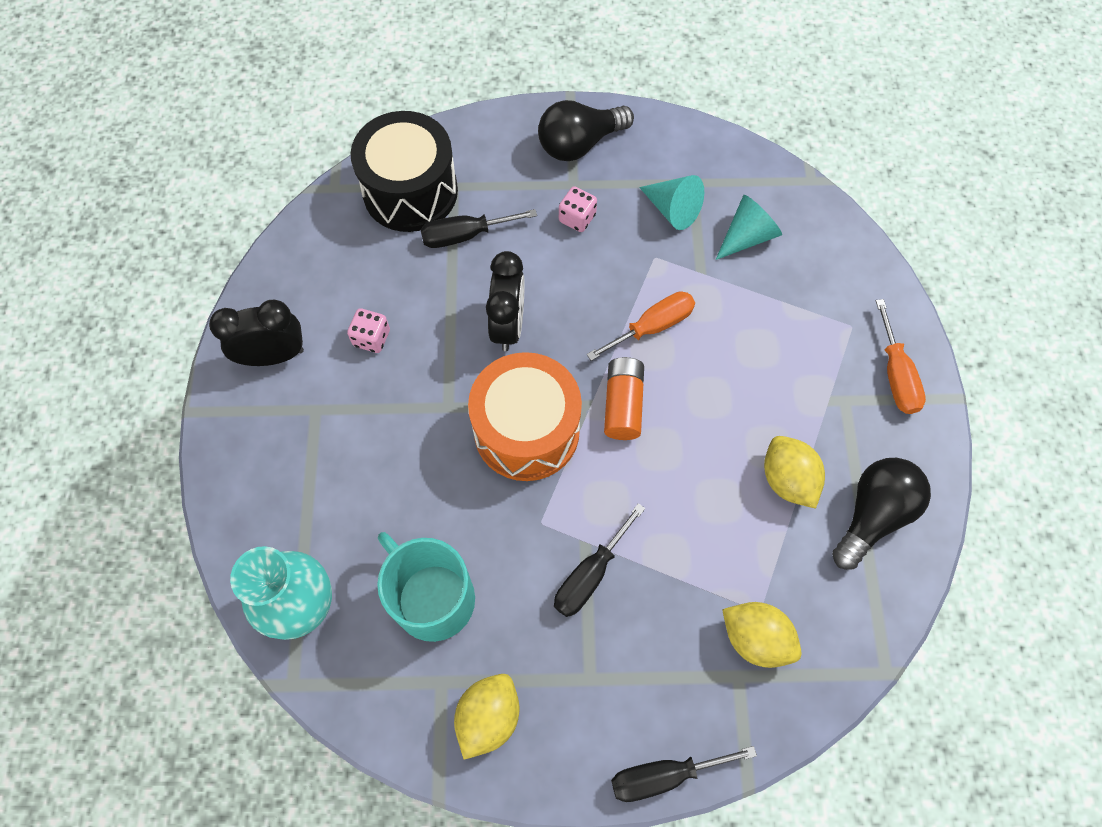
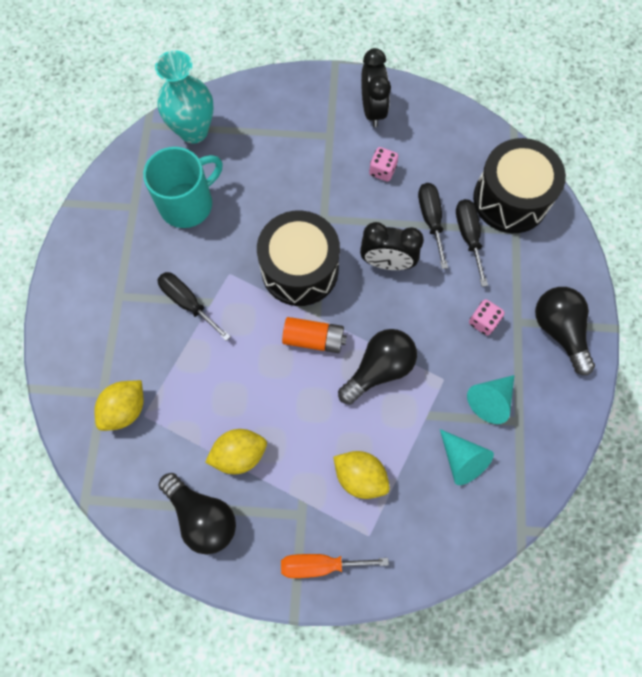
camera: 95 degrees right, 5 degrees up
(488, 717) = (106, 233): yellow lemon -> yellow lemon (360, 476)
(526, 430) = (299, 269): orange drum -> black drum
(652, 327) = (379, 369): orange screwdriver -> black light bulb
(663, 775) = (50, 335): black screwdriver -> black screwdriver (431, 220)

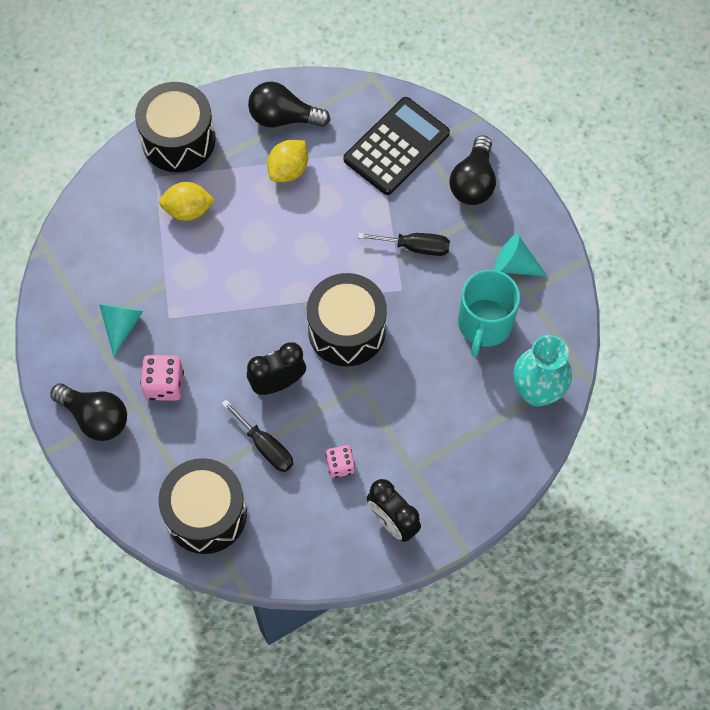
camera: 145 degrees right, 5 degrees down
(125, 409) = (396, 146): yellow lemon -> black calculator
(314, 339) = (293, 283): orange battery -> none
(320, 564) = (178, 140): orange screwdriver -> black drum
(379, 369) = (225, 293): black light bulb -> black light bulb (473, 182)
(462, 460) = (118, 268): turquoise cone -> turquoise cone (515, 265)
(468, 236) = (222, 452): black screwdriver -> none
(483, 321) = (164, 385): pink dice -> pink dice, size x1.52

